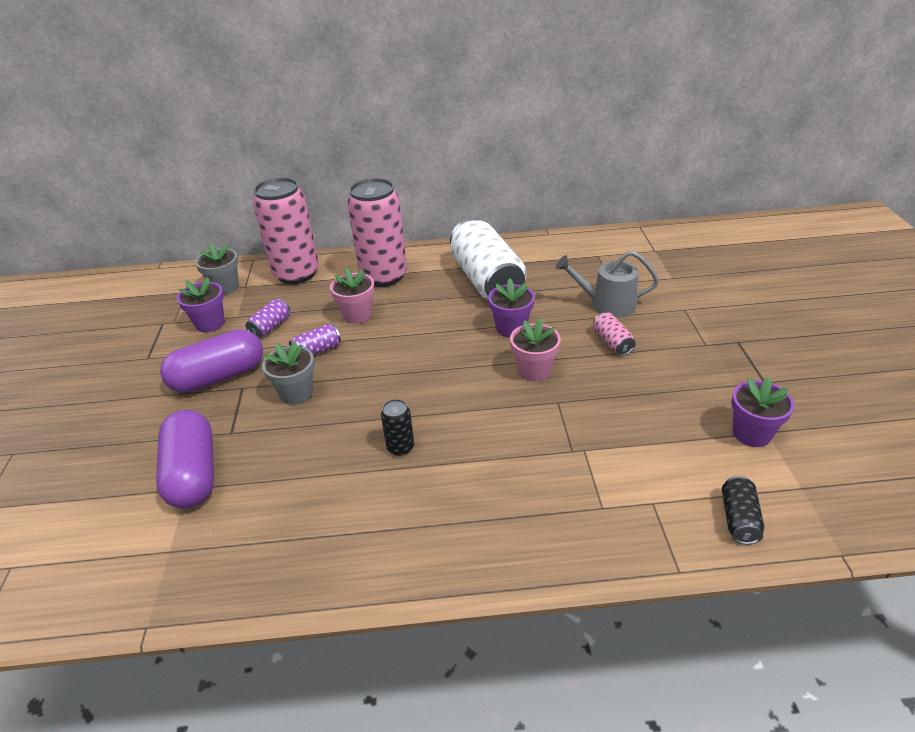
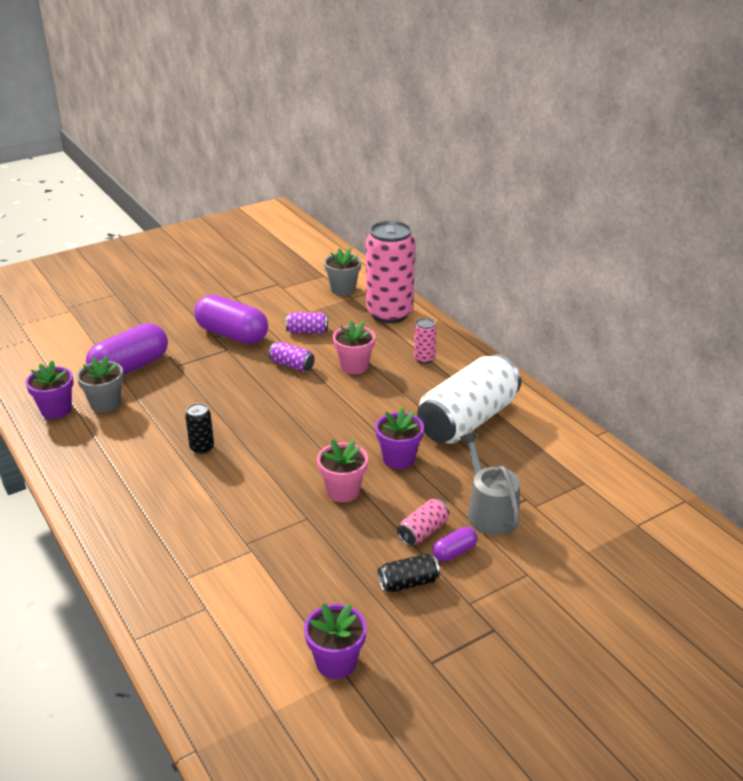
camera: 60 degrees right, 5 degrees down
(210, 324) = (291, 303): purple flower pot -> purple flower pot (56, 410)
(296, 393) = (235, 376): grey flower pot -> grey flower pot (105, 404)
(384, 276) = (424, 359): pink can -> pink can, size x0.43
(644, 334) = (454, 552): none -> purple capsule
(739, 519) = (211, 669): black can -> black can (408, 583)

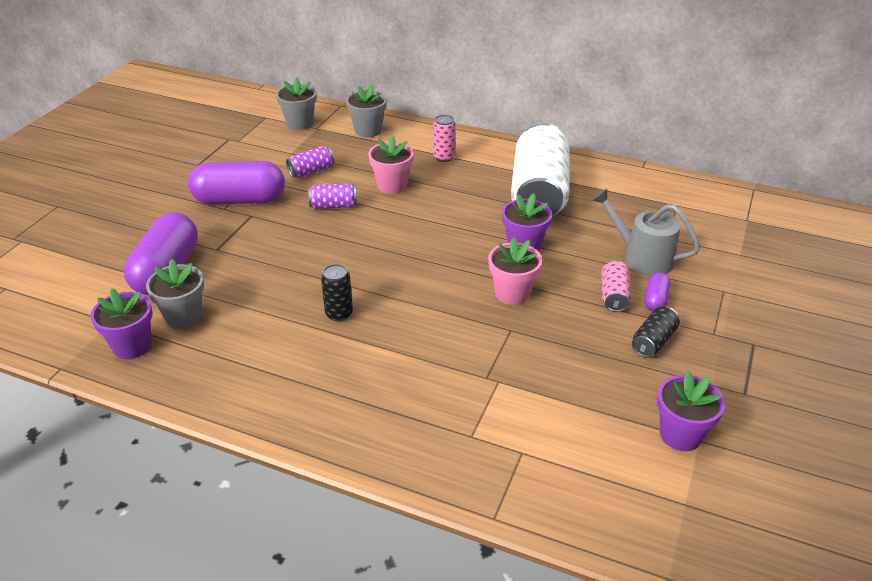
camera: 35 degrees left, 5 degrees up
(389, 313) = (368, 130): pink can -> grey flower pot

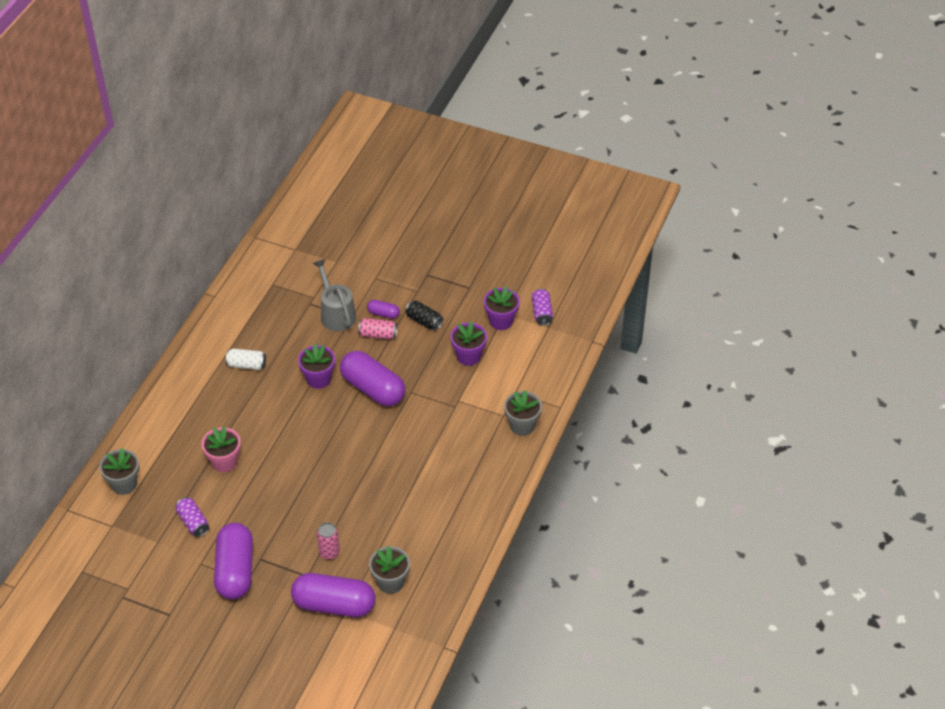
camera: 90 degrees left, 10 degrees up
(132, 346) = (422, 607): purple flower pot -> purple flower pot (468, 356)
(299, 123) = (101, 540): grey flower pot -> grey flower pot (522, 425)
(334, 206) = (251, 501): purple can -> purple can (542, 312)
(339, 314) = (391, 487): black can -> none
(444, 157) = (182, 426): pink can -> pink can (329, 552)
(512, 293) = (373, 389): pink flower pot -> purple capsule
(539, 193) = (247, 365): white can -> white can, size x0.43
(642, 257) = (336, 314): grey watering can -> grey watering can turned 120 degrees clockwise

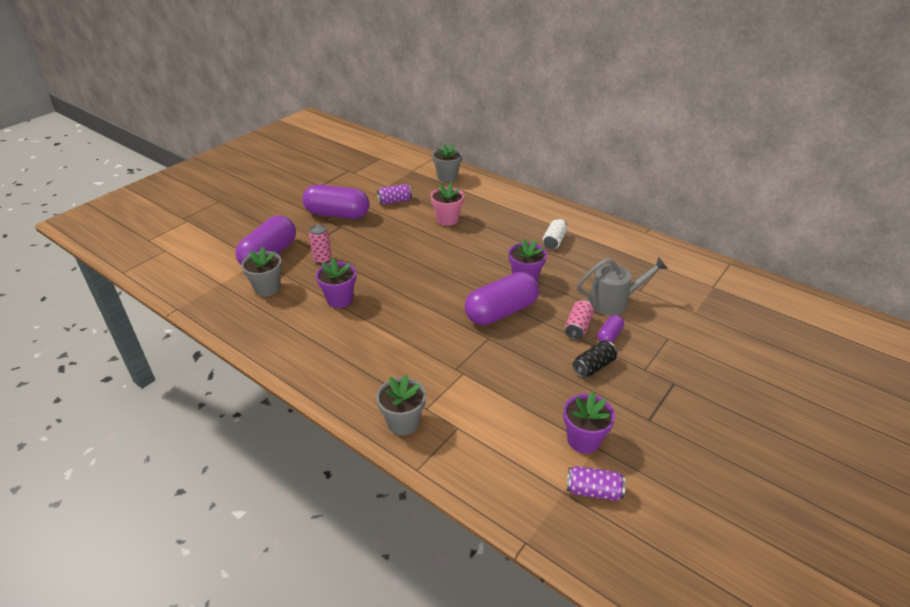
camera: 105 degrees right, 10 degrees down
(468, 356) = (528, 395): purple flower pot -> purple flower pot (339, 299)

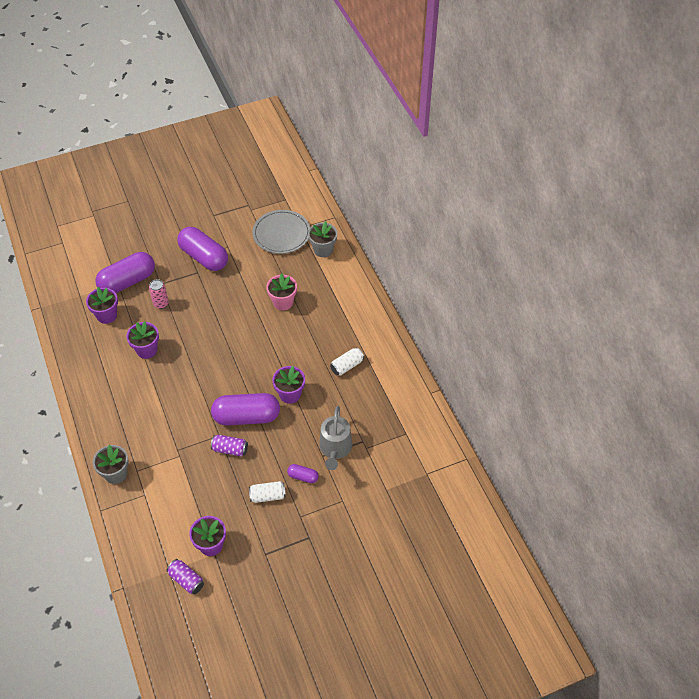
camera: 30 degrees right, 15 degrees up
(267, 288) = (107, 315): grey flower pot -> purple flower pot
(395, 201) = (258, 261): purple can -> purple can (230, 449)
(398, 179) = (281, 234): none -> grey plate
(578, 327) = (288, 457): pink can -> none
(593, 366) = (268, 496): black can -> white can
(609, 336) = (303, 477): purple capsule -> purple capsule turned 45 degrees clockwise
(613, 302) = (335, 449): grey watering can -> grey watering can turned 75 degrees clockwise

